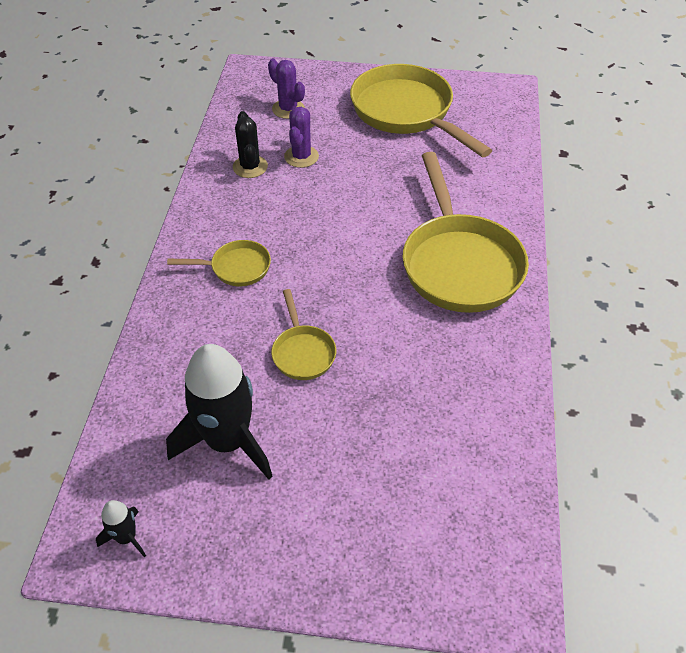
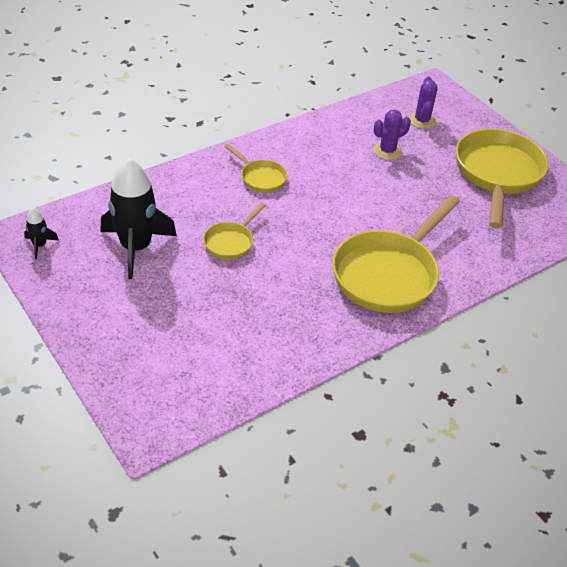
camera: 45 degrees right, 5 degrees down
(250, 167) = (348, 135): black cactus -> none

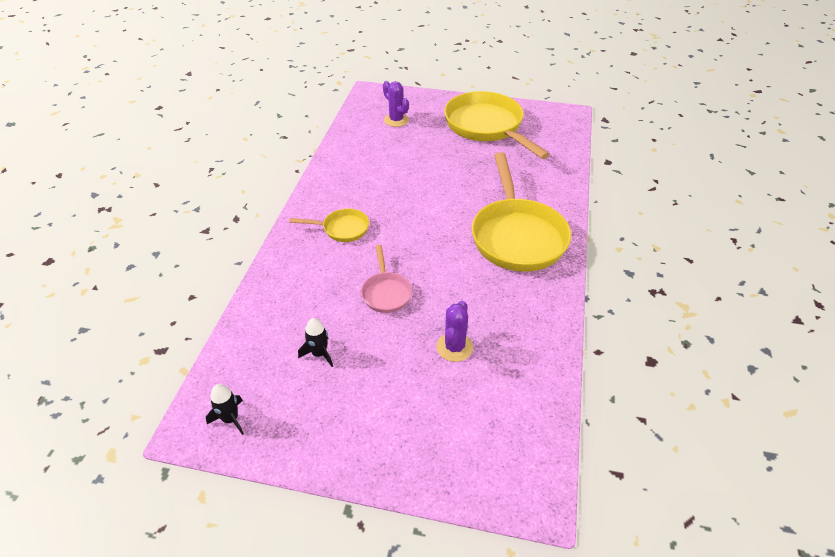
camera: 40 degrees left, 0 degrees up
(136, 247) = (319, 353): black rocket -> black rocket, size x0.44
(231, 242) = (386, 292): yellow pan -> pink pan
(387, 151) = (402, 153): purple cactus -> purple cactus (454, 347)

